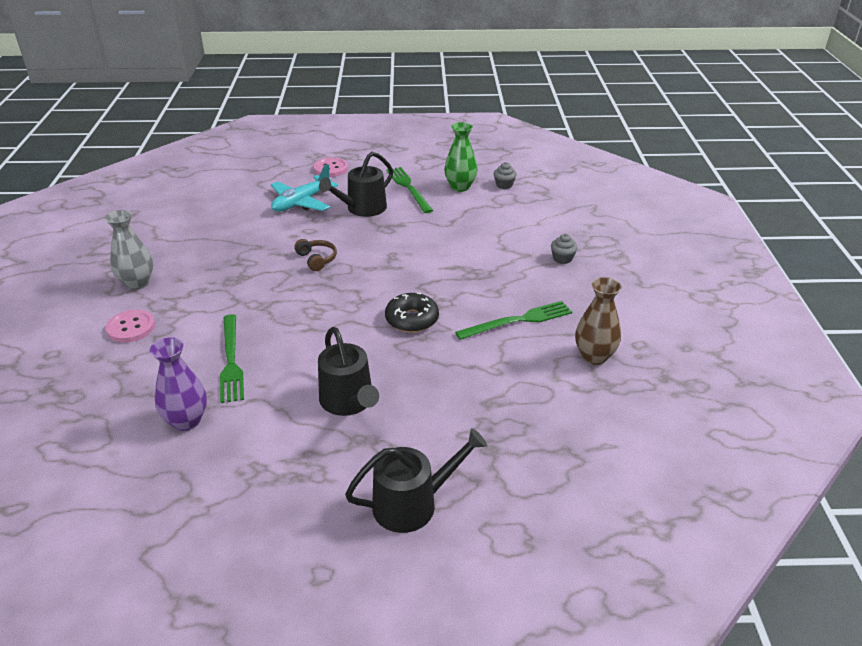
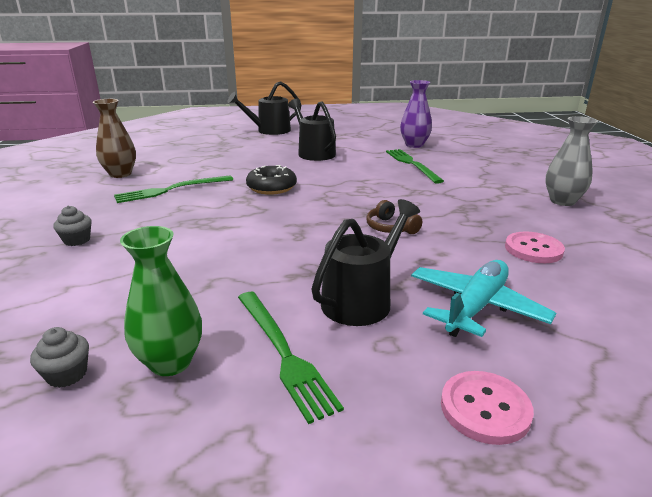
camera: 175 degrees right, 10 degrees down
(131, 327) = (516, 176): pink button -> pink button (533, 249)

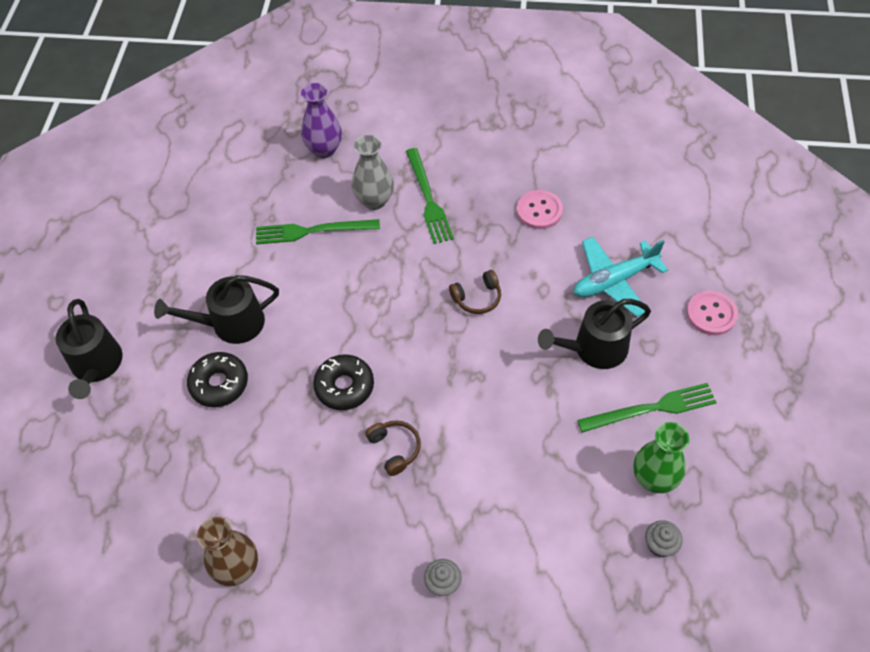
camera: 75 degrees left, 30 degrees up
(171, 190) = (319, 498): green fork -> green fork (428, 199)
(214, 209) = (395, 449): none -> brown headphones
(264, 155) = (219, 384): none -> black donut
(361, 300) = (594, 349): black watering can -> black watering can turned 75 degrees counterclockwise
(414, 145) = (241, 207): purple vase -> purple vase (324, 149)
(476, 307) = (614, 281): turquoise plane -> turquoise plane turned 75 degrees counterclockwise
(562, 201) = (452, 146): grey vase -> grey vase (374, 201)

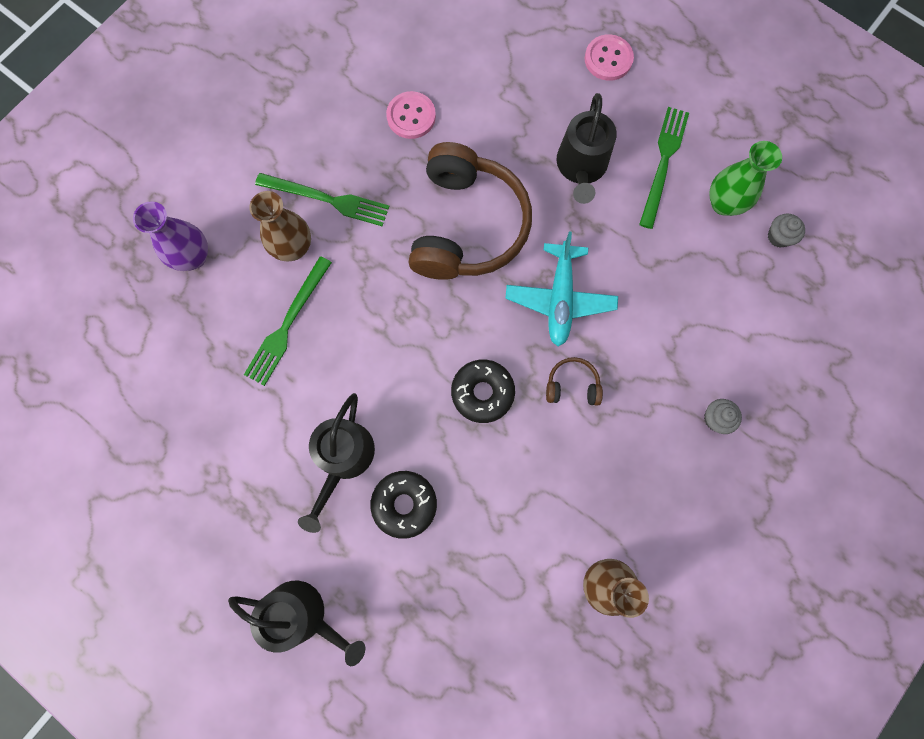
camera: 60 degrees left, 20 degrees up
(374, 201) = (293, 247): grey vase -> brown vase
(477, 298) = (467, 226): brown headphones -> brown headphones, size x2.48
(614, 281) = (526, 107): turquoise plane -> turquoise plane (560, 299)

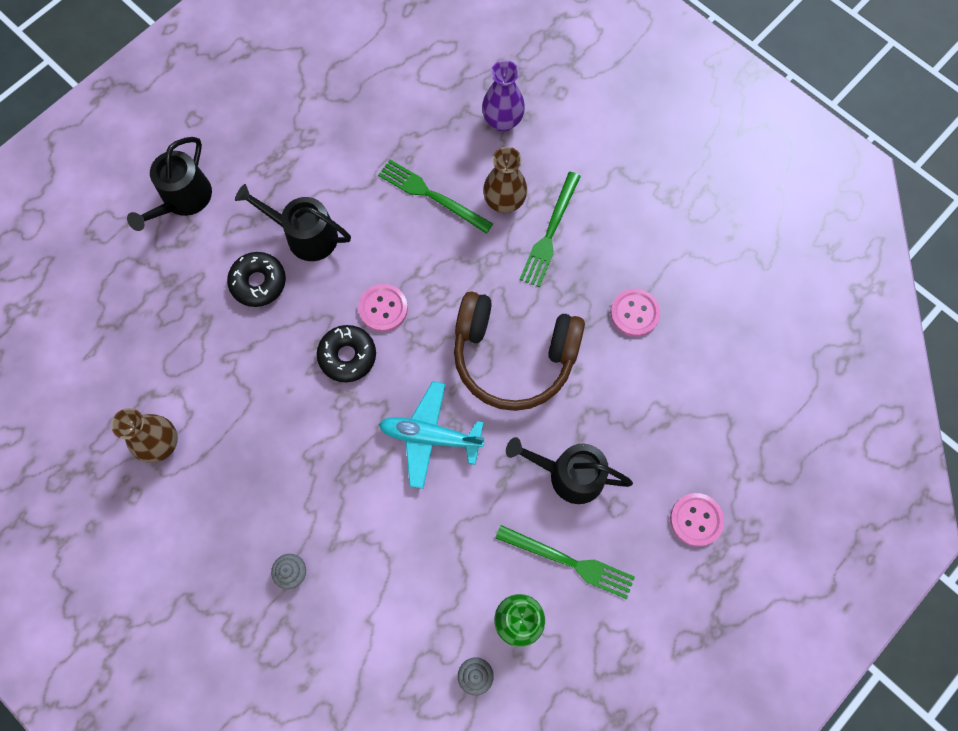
camera: 95 degrees right, 5 degrees down
(425, 361) = (383, 308): none -> pink button
(572, 385) = (343, 438): brown headphones -> none

